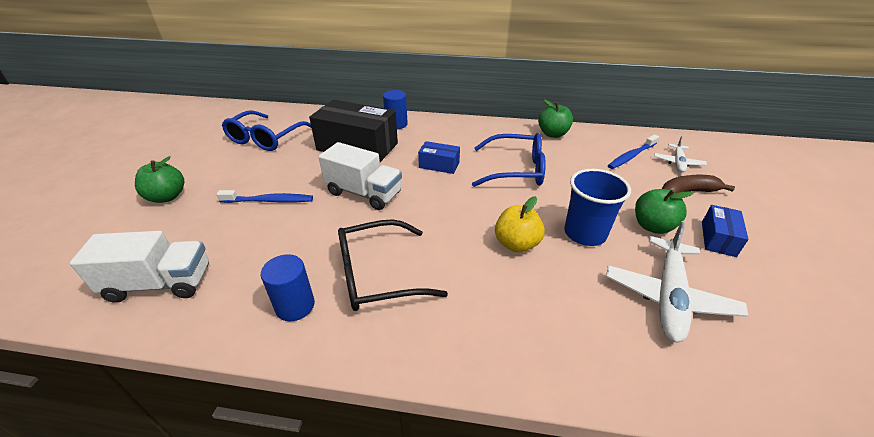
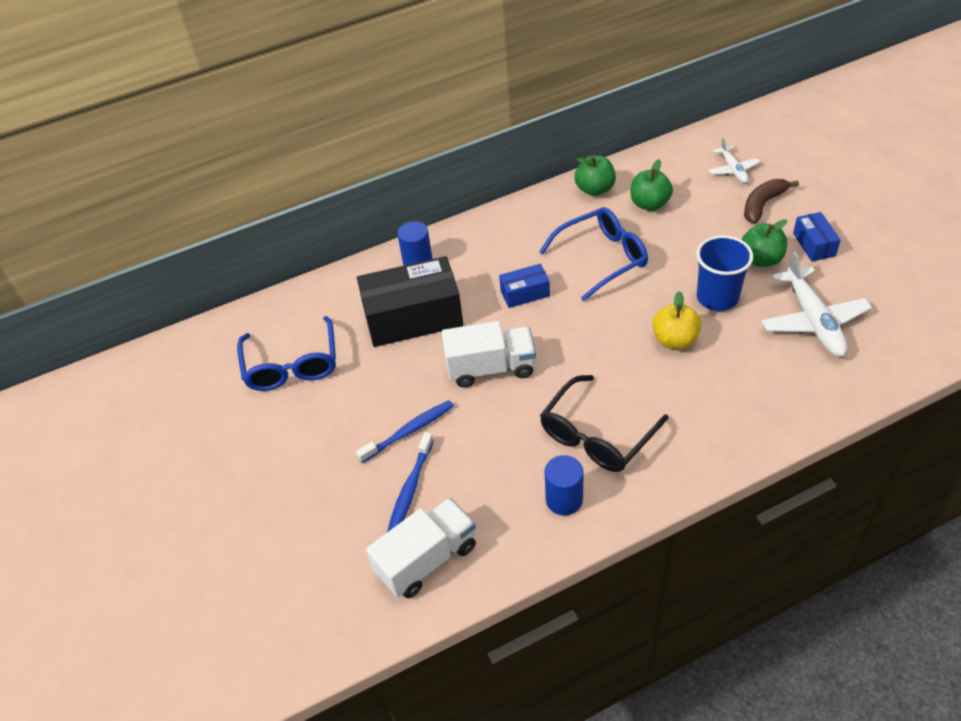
camera: 30 degrees left, 10 degrees up
(167, 197) = (294, 493): green apple -> green apple (649, 204)
(631, 156) = (689, 182): blue toothbrush -> blue toothbrush (410, 488)

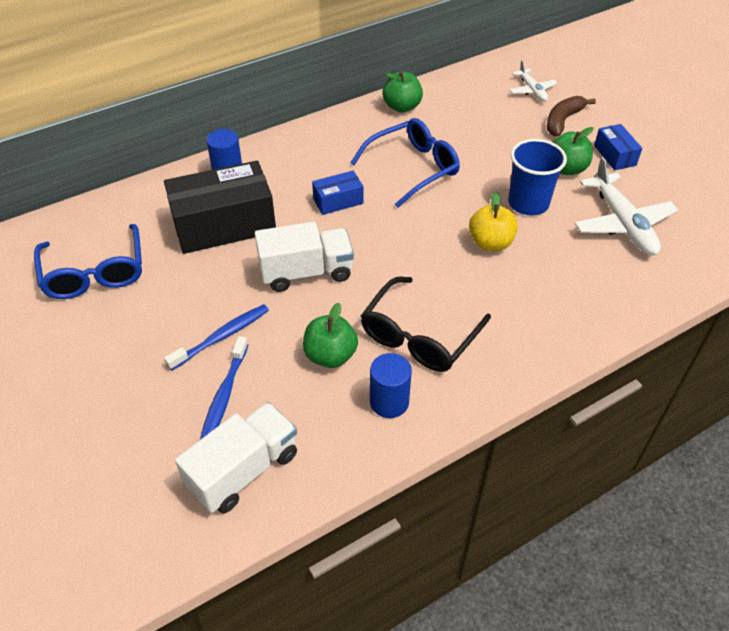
camera: 10 degrees left, 0 degrees up
(649, 204) = (455, 120): green apple -> green apple (330, 355)

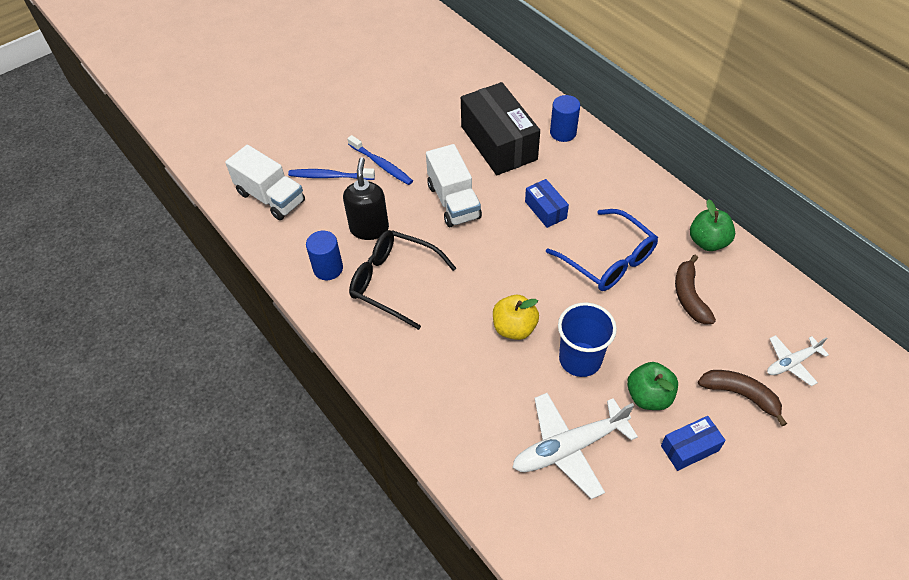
camera: 85 degrees right, 5 degrees up
(95, 273) = (434, 86): blue glasses -> none
(330, 355) = (369, 228): green apple -> black soap dispenser
(462, 128) = (689, 296): none -> brown banana

